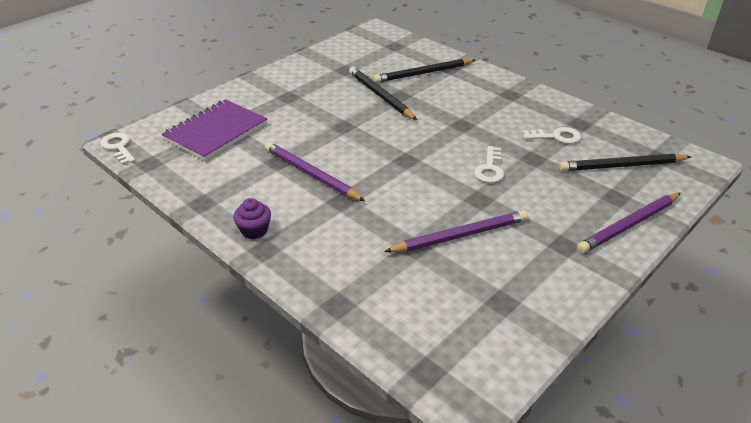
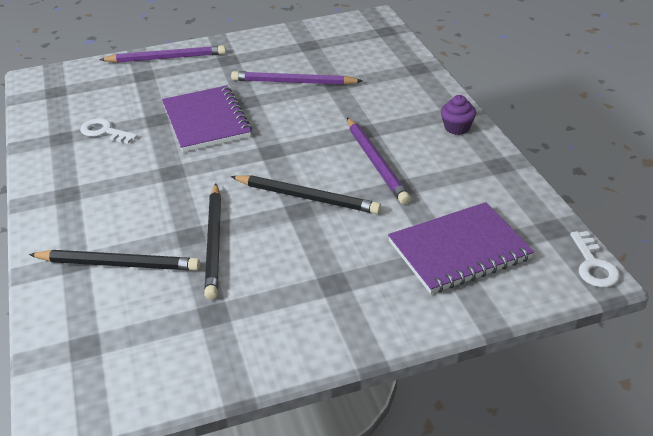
camera: 150 degrees left, 0 degrees up
(490, 169) = (206, 121): white key -> purple notebook
(622, 166) = (97, 93): black pencil -> black pencil (307, 197)

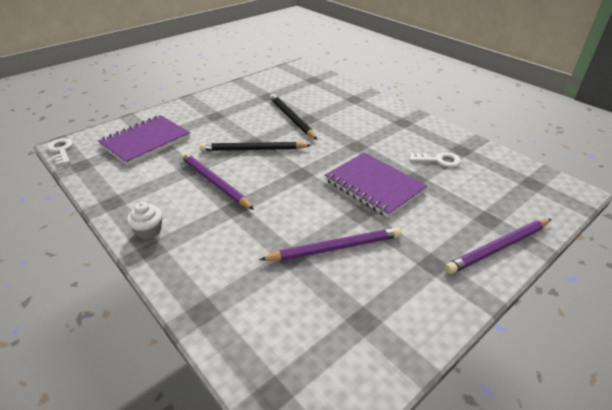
camera: 155 degrees right, 0 degrees up
(118, 264) = (332, 102): black pencil -> none
(457, 128) = (149, 231): purple cupcake -> white cupcake

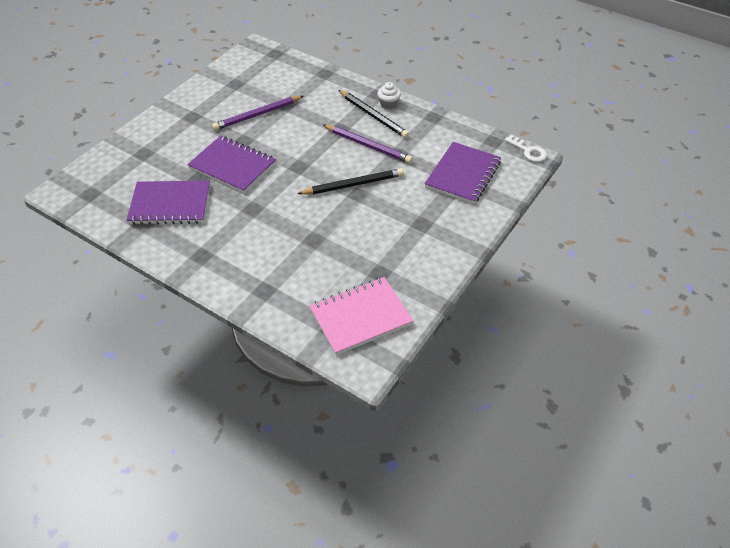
camera: 165 degrees right, 10 degrees up
(291, 118) = (332, 236): black pencil -> black pencil (373, 116)
(292, 81) = (360, 317): none -> pink notebook
(439, 160) = (170, 205): white key -> purple notebook
(498, 247) = (143, 134): purple pencil -> none

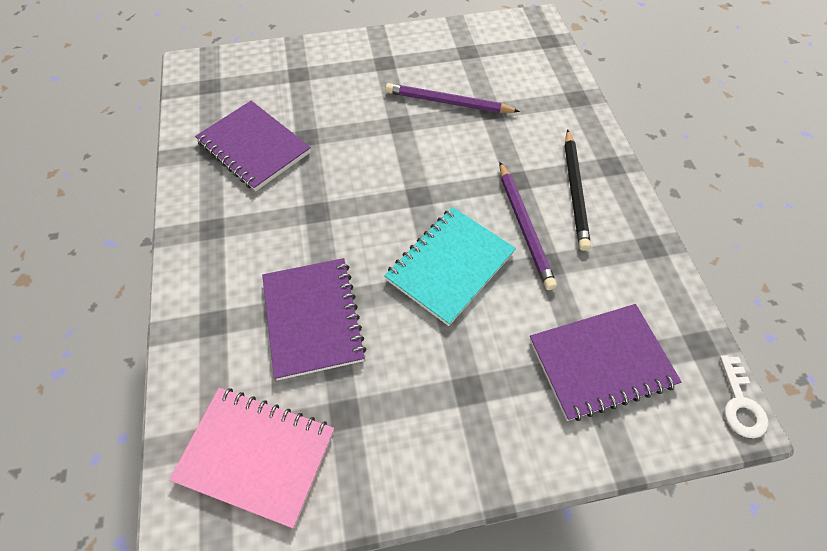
camera: 45 degrees right, 10 degrees up
(232, 166) = (356, 146): purple notebook -> purple notebook (313, 318)
(353, 185) = (450, 266): black pencil -> turquoise notebook
(388, 104) = (612, 188): white cupcake -> none

